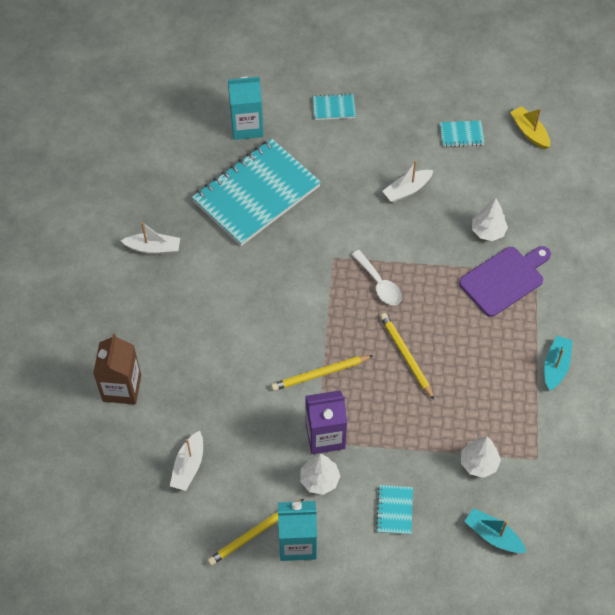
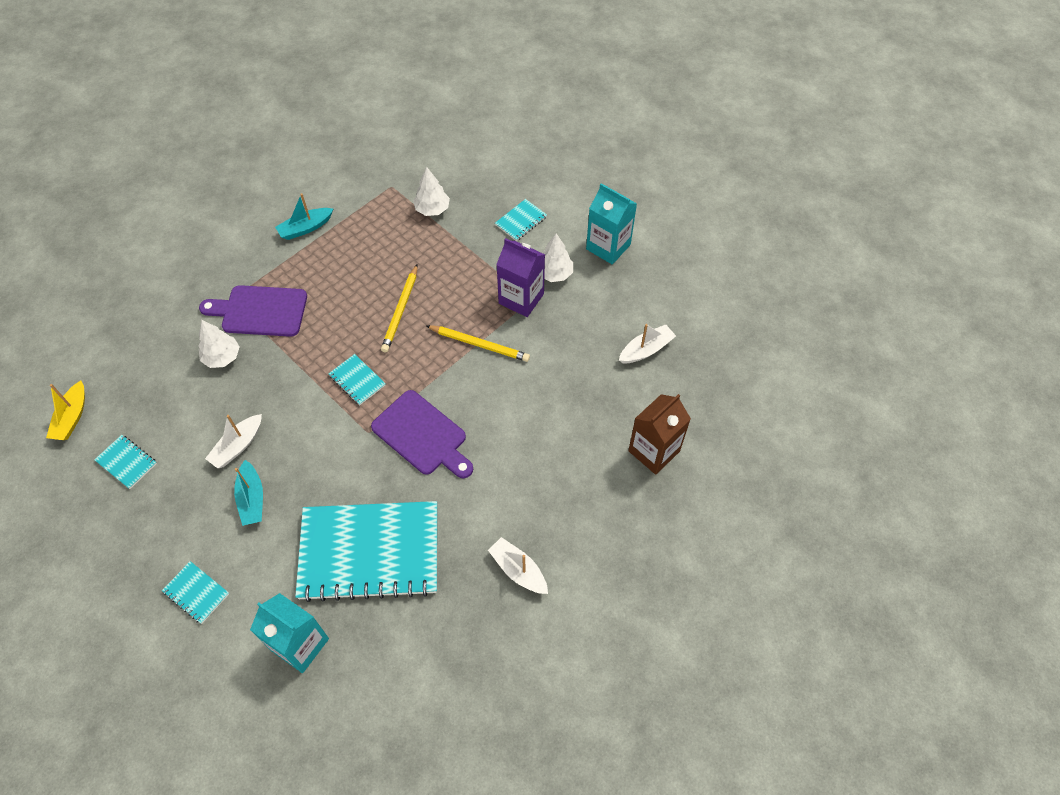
camera: 140 degrees left, 0 degrees up
(255, 533) = (633, 272): yellow pencil -> none
(295, 281) = (422, 435): none -> purple cutting board
(379, 284) = (357, 380): white spoon -> turquoise notebook
(407, 190) = (238, 446): white boat -> white boat turned 120 degrees clockwise
(493, 535) = (472, 166): turquoise boat -> turquoise boat (252, 499)

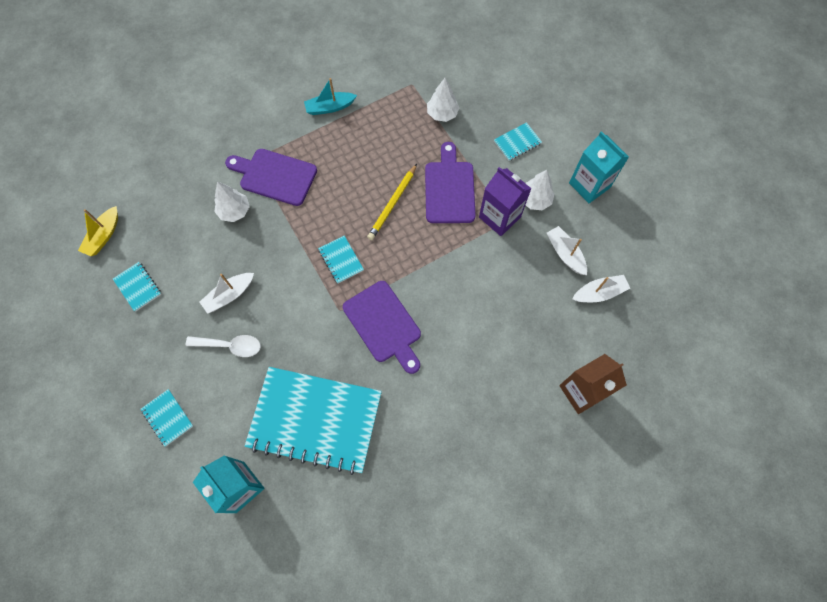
camera: 15 degrees right, 10 degrees up
(252, 499) = (230, 346): turquoise boat -> white spoon
(459, 282) = (449, 188): none -> purple cutting board
(479, 344) = (452, 252): yellow pencil -> none
(518, 570) = (436, 471): white boat -> white boat (565, 254)

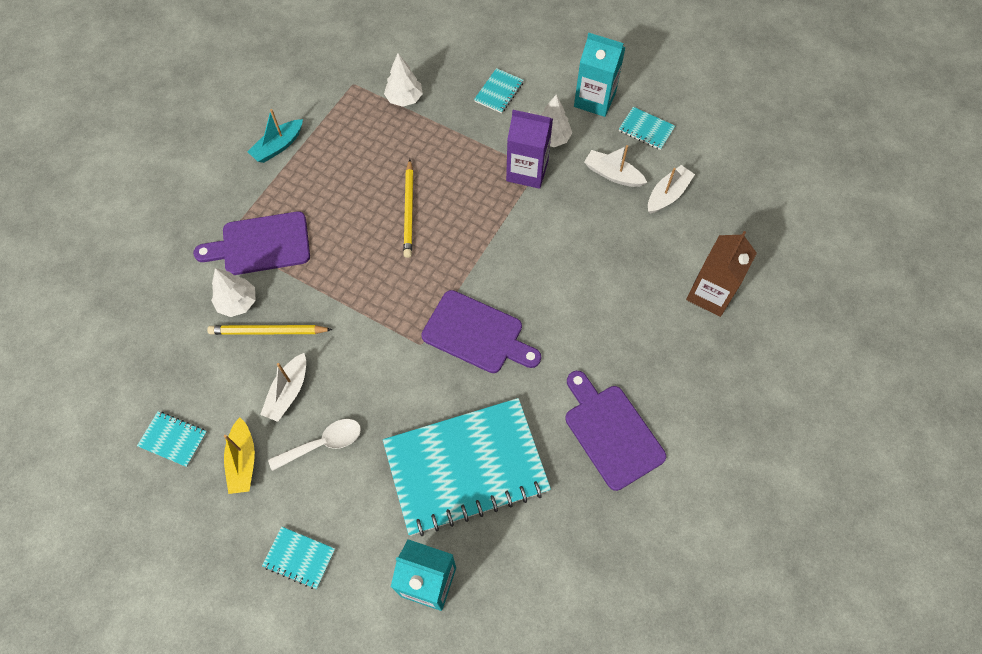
camera: 30 degrees left, 5 degrees down
(104, 236) = (94, 406): yellow boat -> yellow boat (243, 461)
(242, 243) = (268, 331): none -> yellow pencil
(341, 260) = (390, 293): turquoise notebook -> turquoise notebook (646, 129)
(449, 188) = (459, 168): purple cutting board -> purple cutting board (611, 432)

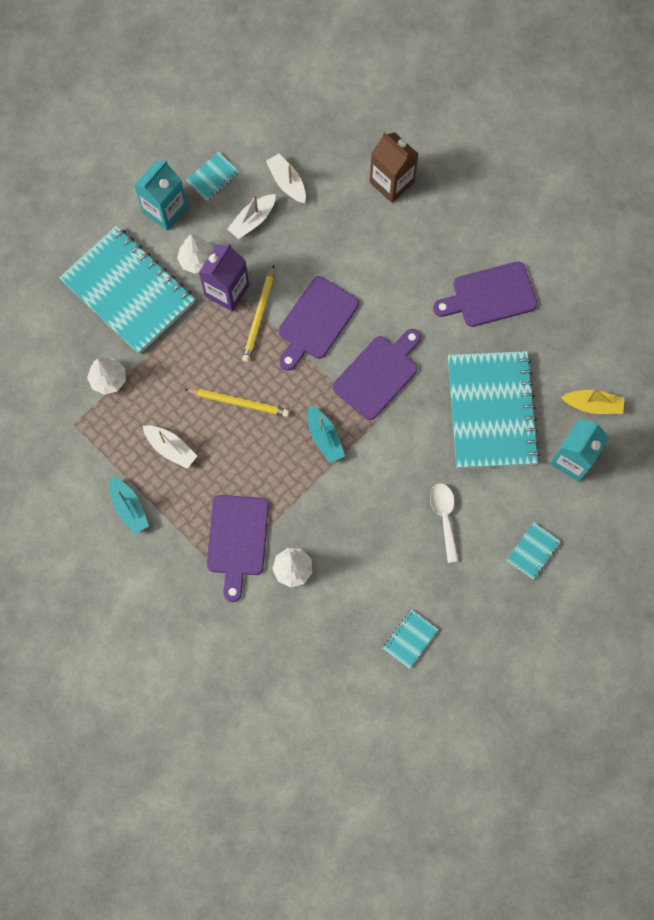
camera: 75 degrees left, 10 degrees up
(243, 461) = (443, 584): yellow boat -> yellow boat (593, 405)
(268, 331) = (329, 546): yellow pencil -> yellow pencil (259, 316)
(288, 392) = (391, 538): white boat -> white boat (171, 448)
(390, 298) = (324, 437): none -> turquoise boat
(499, 92) = (128, 291): turquoise notebook -> turquoise notebook, size x2.50
(519, 258) = (316, 321): none -> purple cutting board

